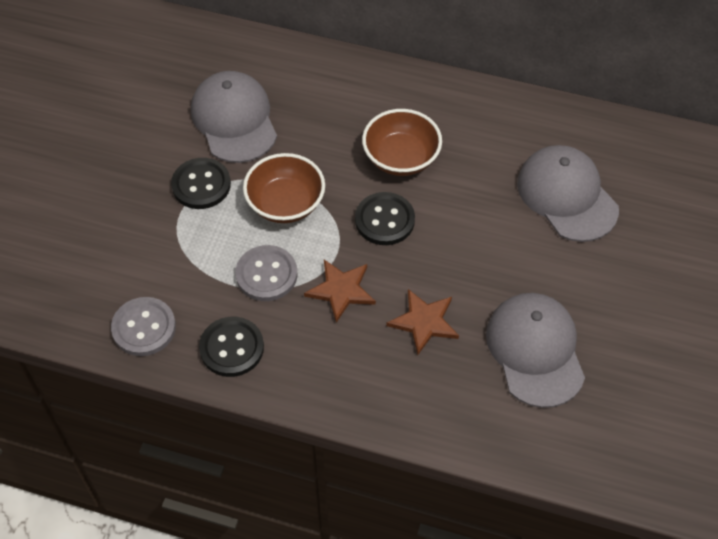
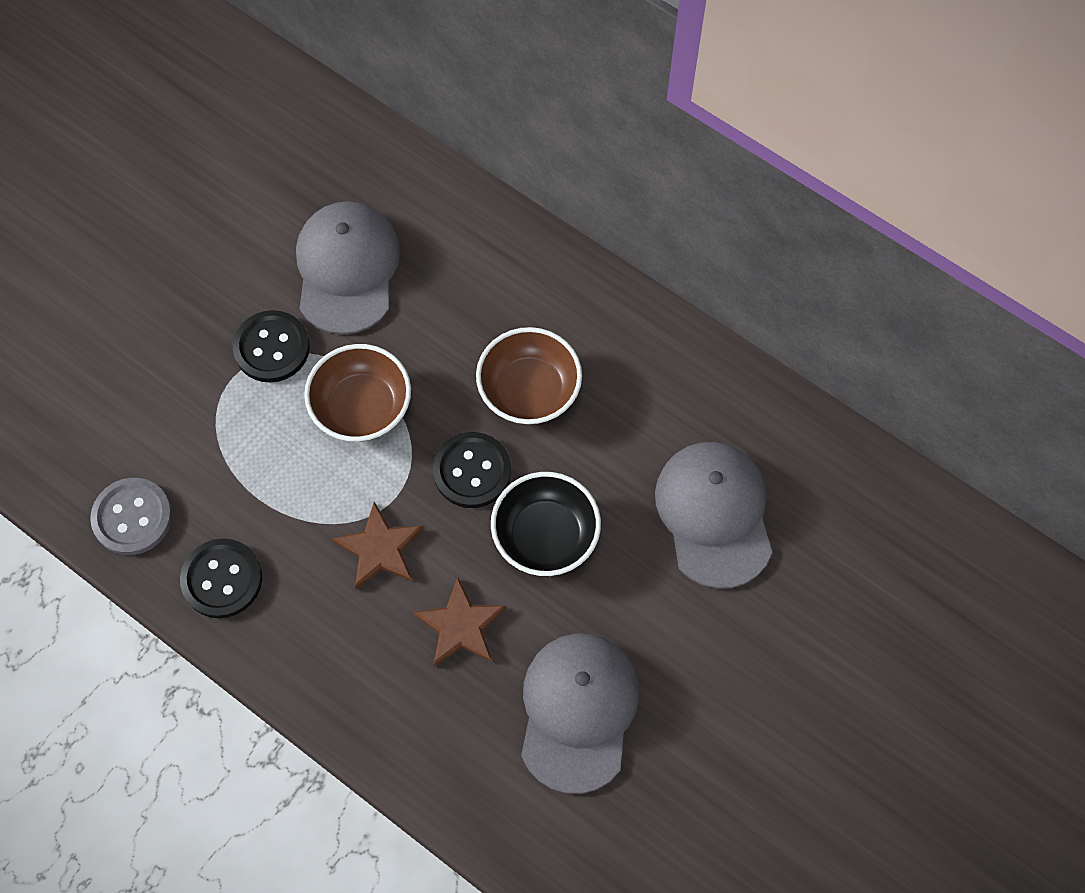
camera: 20 degrees right, 10 degrees up
(266, 274) = (300, 496): grey button -> none
(457, 245) = (545, 536): none -> black bowl

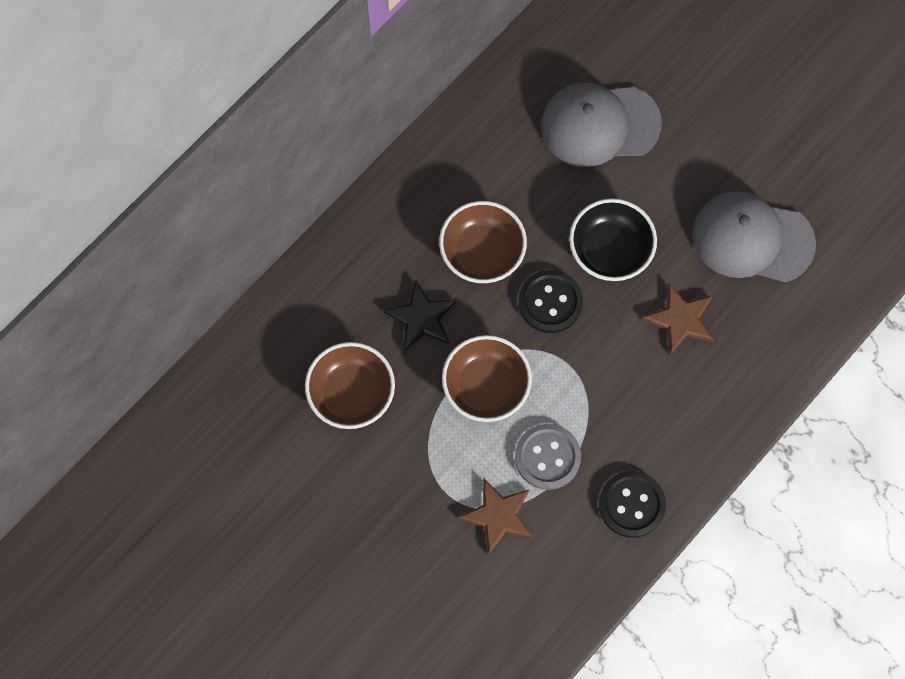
camera: 85 degrees left, 5 degrees up
(132, 517) = (572, 579): grey button -> grey button (547, 457)
(272, 348) = (422, 460): black button -> none
(347, 269) = (351, 394): grey cap -> brown bowl
(380, 548) = (612, 378): brown star -> brown star (498, 515)
(442, 332) = (421, 318): none -> black star

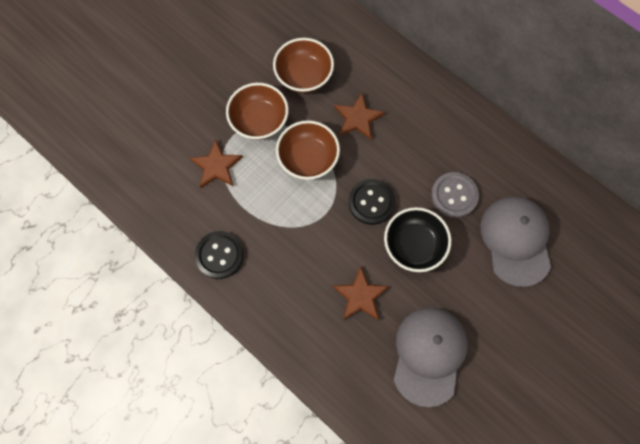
camera: 90 degrees right, 0 degrees up
(421, 318) = (358, 118): black star -> brown star
(482, 253) = (407, 157): brown bowl -> brown bowl (259, 121)
(547, 457) = (256, 198): grey button -> grey button (454, 195)

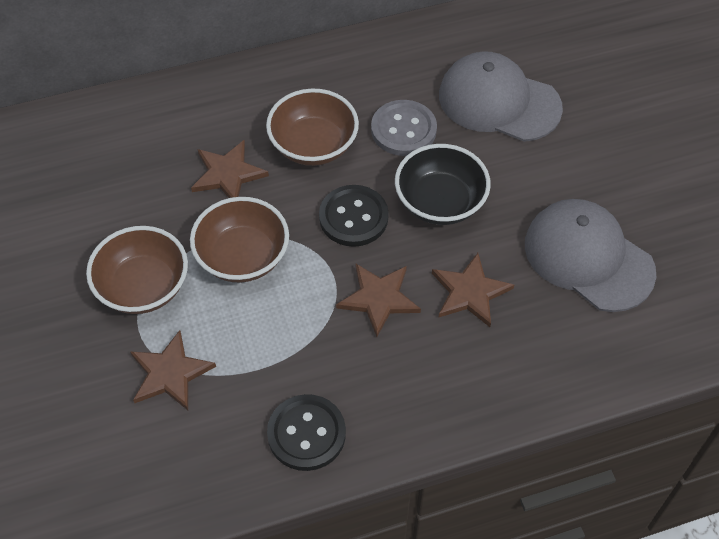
camera: 60 degrees left, 15 degrees down
(304, 76) = (120, 203): brown bowl -> brown bowl (313, 145)
(325, 246) = (379, 298): none -> brown star

